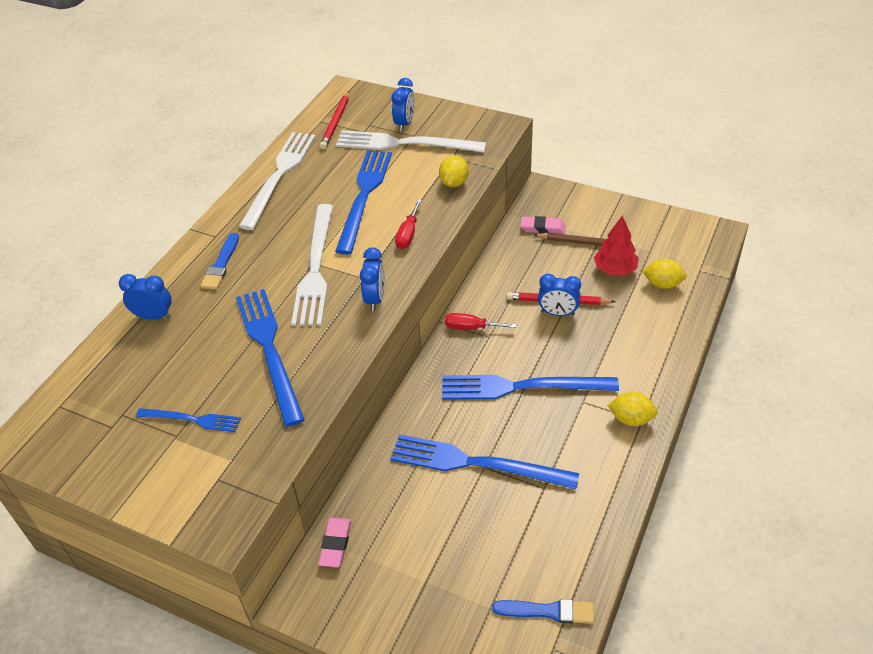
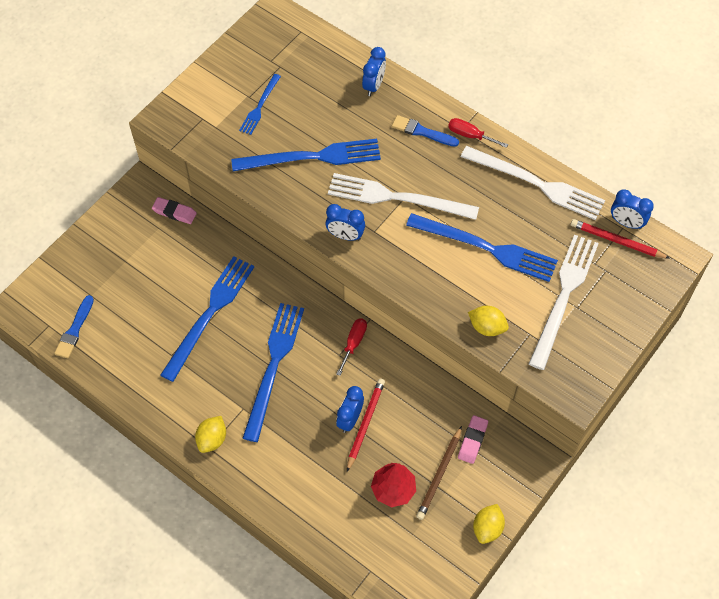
camera: 100 degrees right, 15 degrees up
(405, 124) = (600, 303): blue clock -> blue clock (626, 223)
(408, 234) = (421, 274): red screwdriver -> red screwdriver (470, 135)
(662, 284) = (360, 526): yellow lemon -> yellow lemon (487, 528)

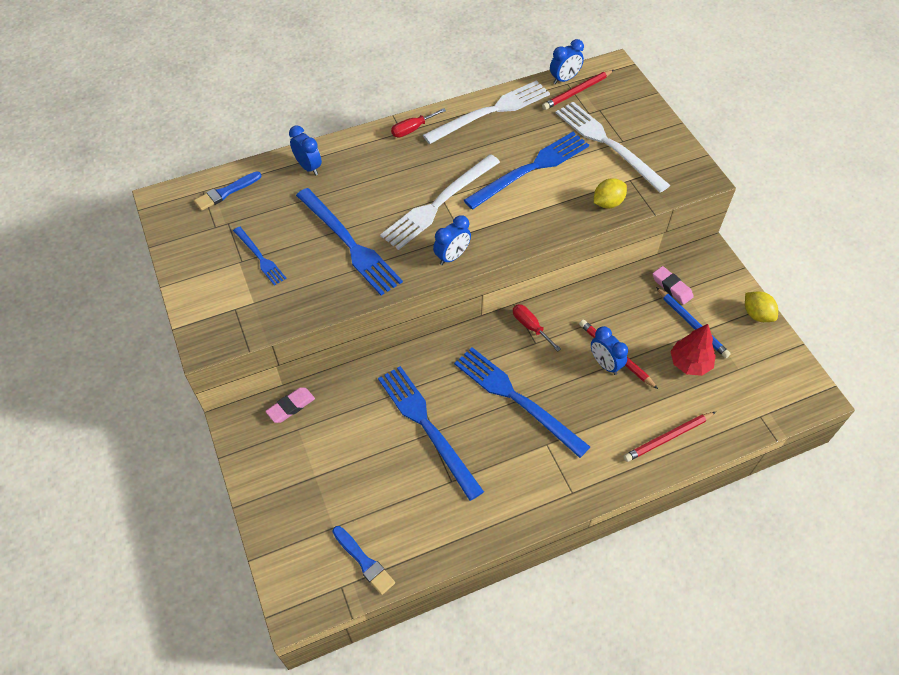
camera: 60 degrees left, 5 degrees down
(212, 439) = (565, 485): yellow lemon -> none
(303, 501) = (668, 437): none -> red pencil
(312, 157) = (349, 243): blue fork -> blue fork turned 120 degrees clockwise
(422, 132) = (384, 157): blue brush -> blue brush (226, 192)
(439, 474) = (692, 324): brown pencil -> blue pencil

